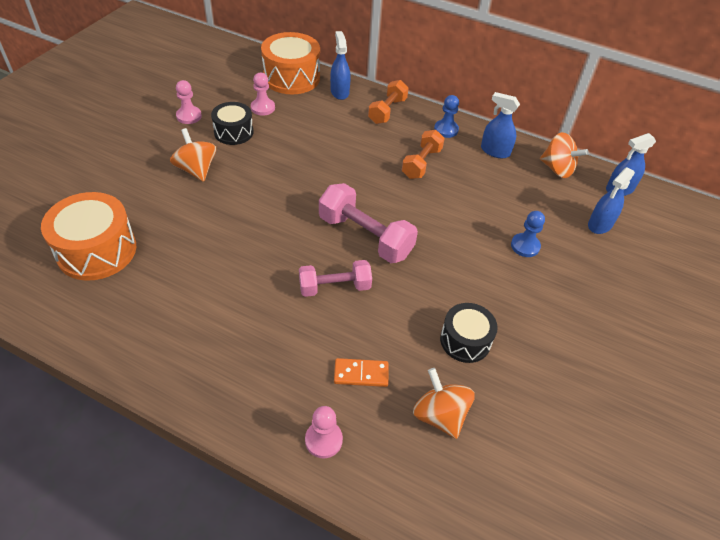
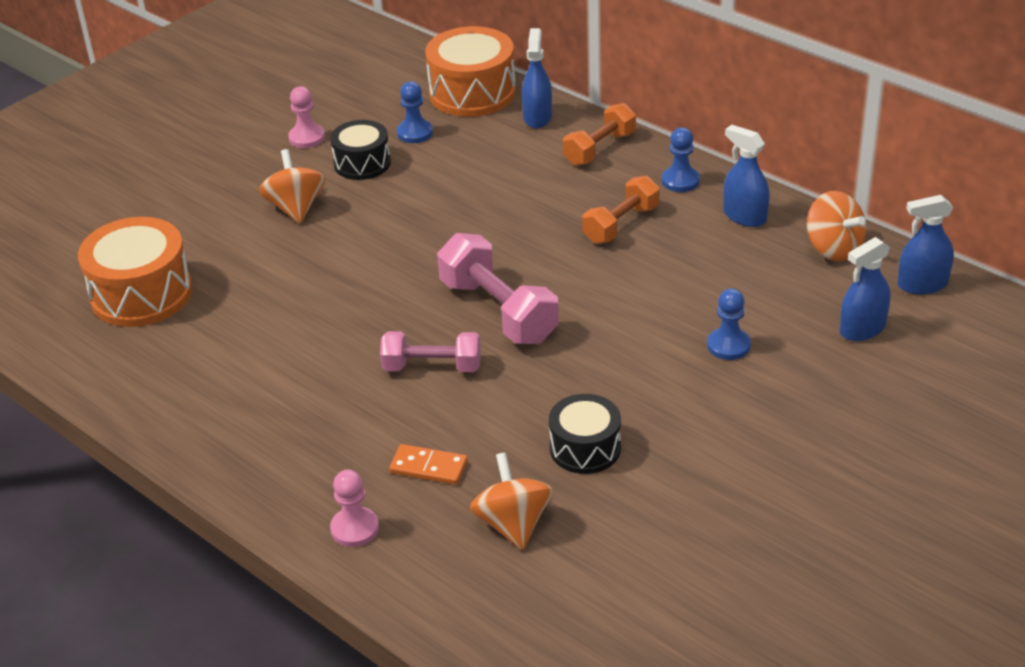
camera: 20 degrees right, 10 degrees down
(263, 108) = (415, 133): pink pawn -> blue pawn

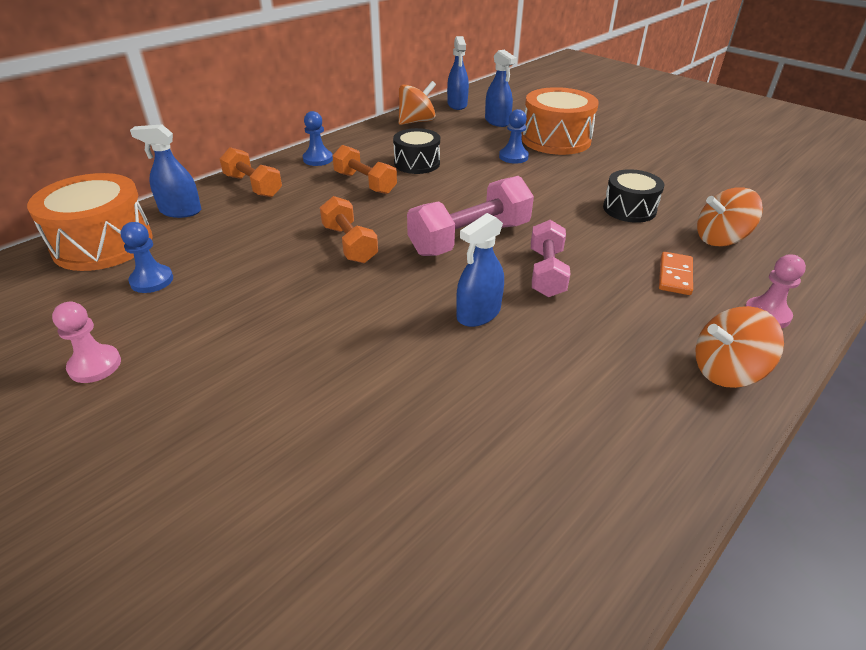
camera: 90 degrees left, 0 degrees up
(141, 294) = (402, 530): orange drum -> orange drum (556, 140)
(295, 208) = (253, 370): orange spinning top -> orange spinning top (726, 371)
(362, 163) = (187, 317): black drum -> black drum (417, 163)
(481, 230) = (349, 244): none -> orange dumbbell
(744, 216) = (372, 142): blue spray bottle -> blue spray bottle (478, 314)

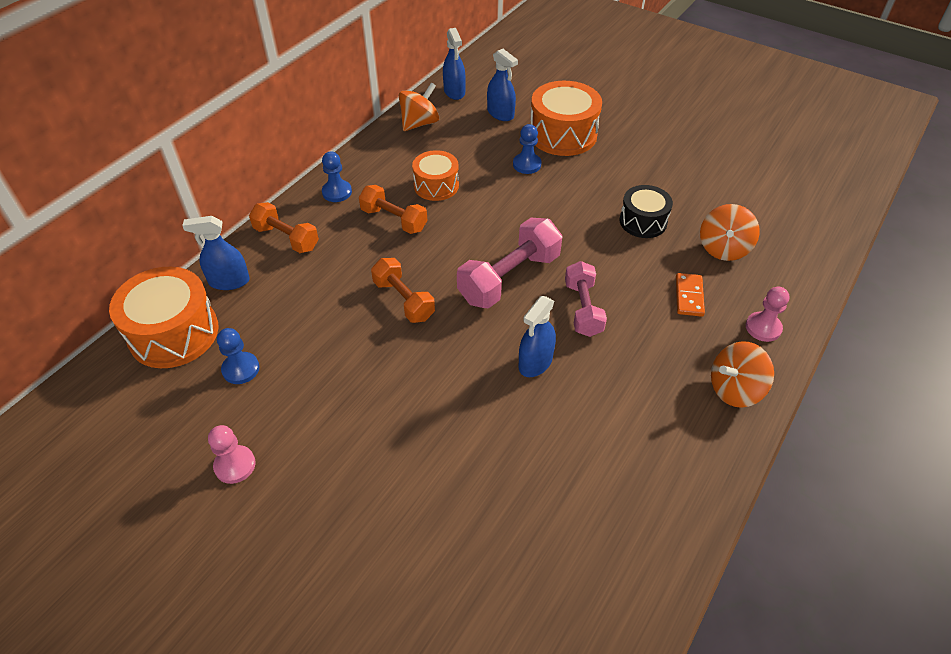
camera: 10 degrees left, 10 degrees up
(417, 163) = (436, 185): black drum -> orange drum
(720, 239) = (723, 248): orange spinning top -> orange spinning top turned 45 degrees counterclockwise

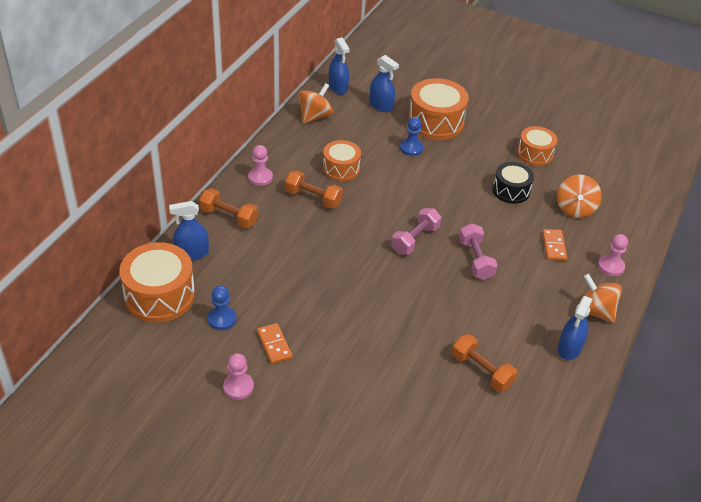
camera: 10 degrees left, 5 degrees down
(297, 409) = (274, 345): none -> orange domino
(337, 192) = (260, 177): blue pawn -> pink pawn
(403, 300) = (336, 260): orange dumbbell -> orange dumbbell (481, 371)
(509, 278) = (415, 239): pink dumbbell -> pink dumbbell, size x0.66
(535, 362) = (447, 301): blue spray bottle -> blue spray bottle (569, 348)
(680, 177) = (535, 154): none -> orange drum
(734, 389) = (595, 311): orange spinning top -> orange spinning top turned 75 degrees clockwise

